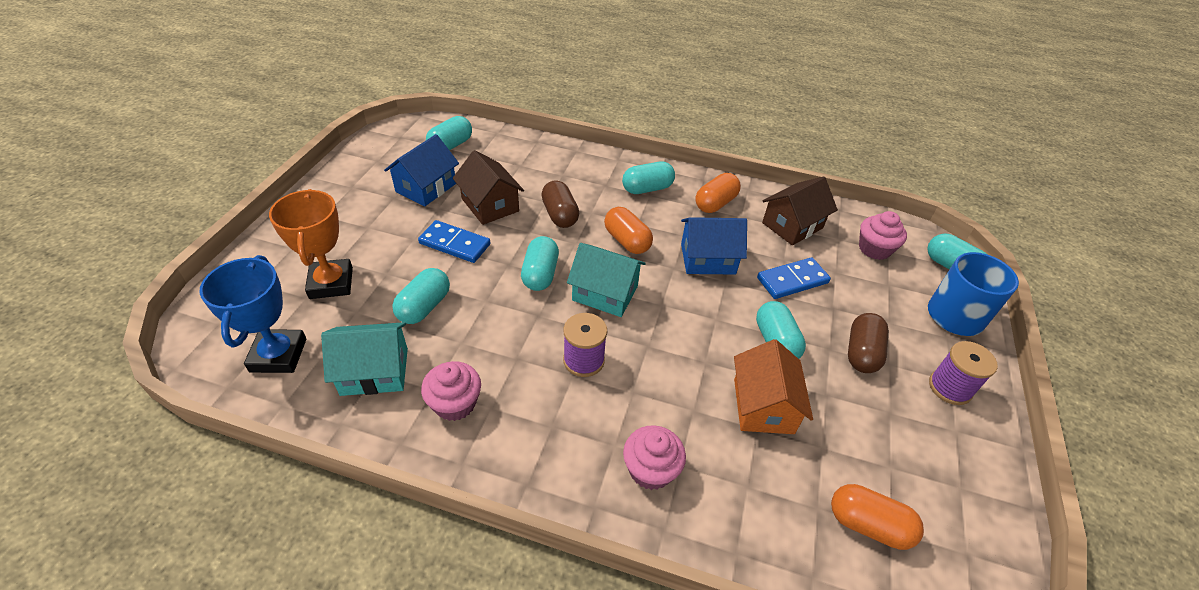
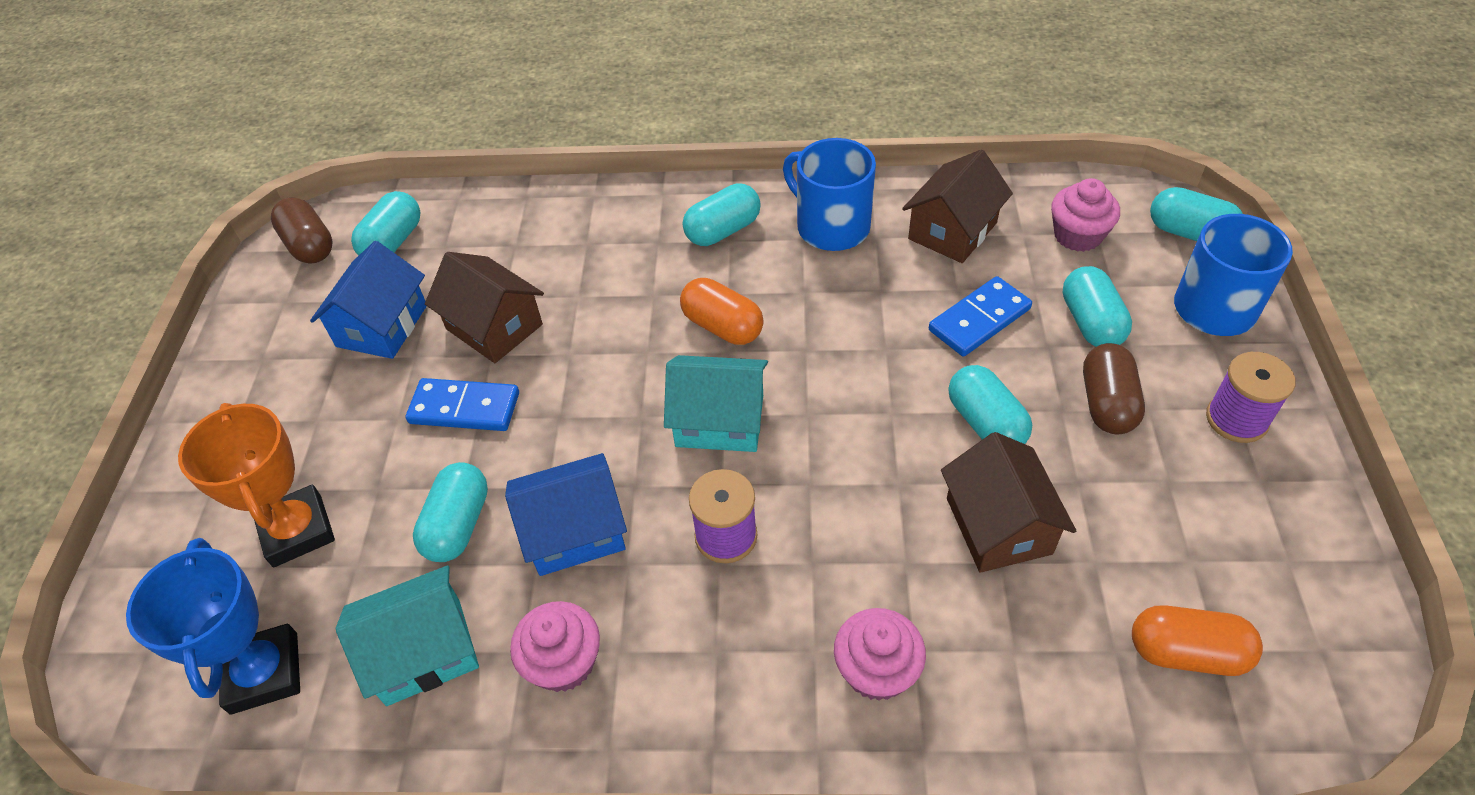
camera: 10 degrees left, 5 degrees up
(540, 274) = (613, 419): turquoise capsule -> turquoise capsule (1090, 323)
(560, 215) = (607, 312): brown capsule -> brown capsule (309, 245)
(708, 259) = (849, 321): blue house -> blue house (574, 531)
(715, 203) = (831, 227): orange capsule -> blue mug
(763, 406) = (998, 526): orange house -> brown house

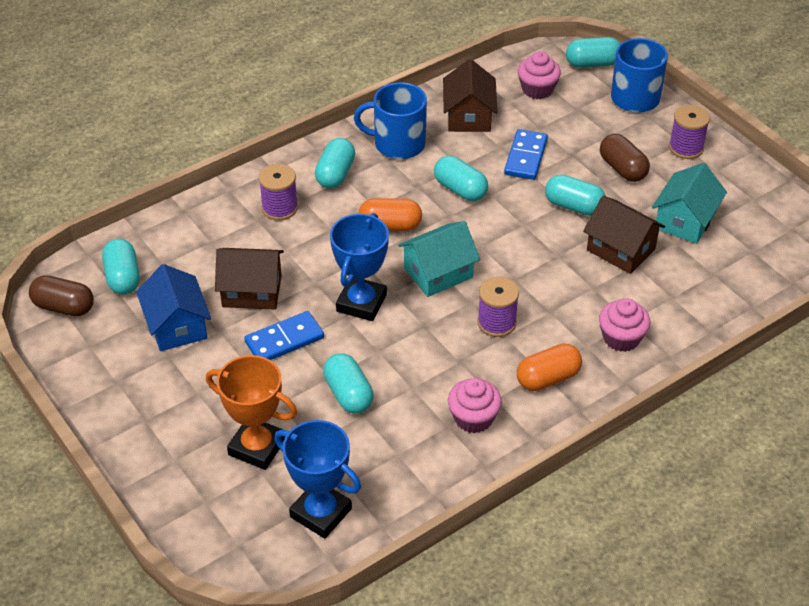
camera: 40 degrees left, 5 degrees down
(423, 651) = (396, 455): turquoise house -> turquoise house (685, 220)
(574, 531) = (416, 362): blue house -> none
(592, 410) = (361, 303): none -> blue trophy
(623, 241) = (279, 208): none -> purple spool
(1090, 323) = (582, 133): turquoise capsule -> turquoise capsule (460, 189)
(1186, 652) = (742, 259): orange capsule -> orange capsule (548, 378)

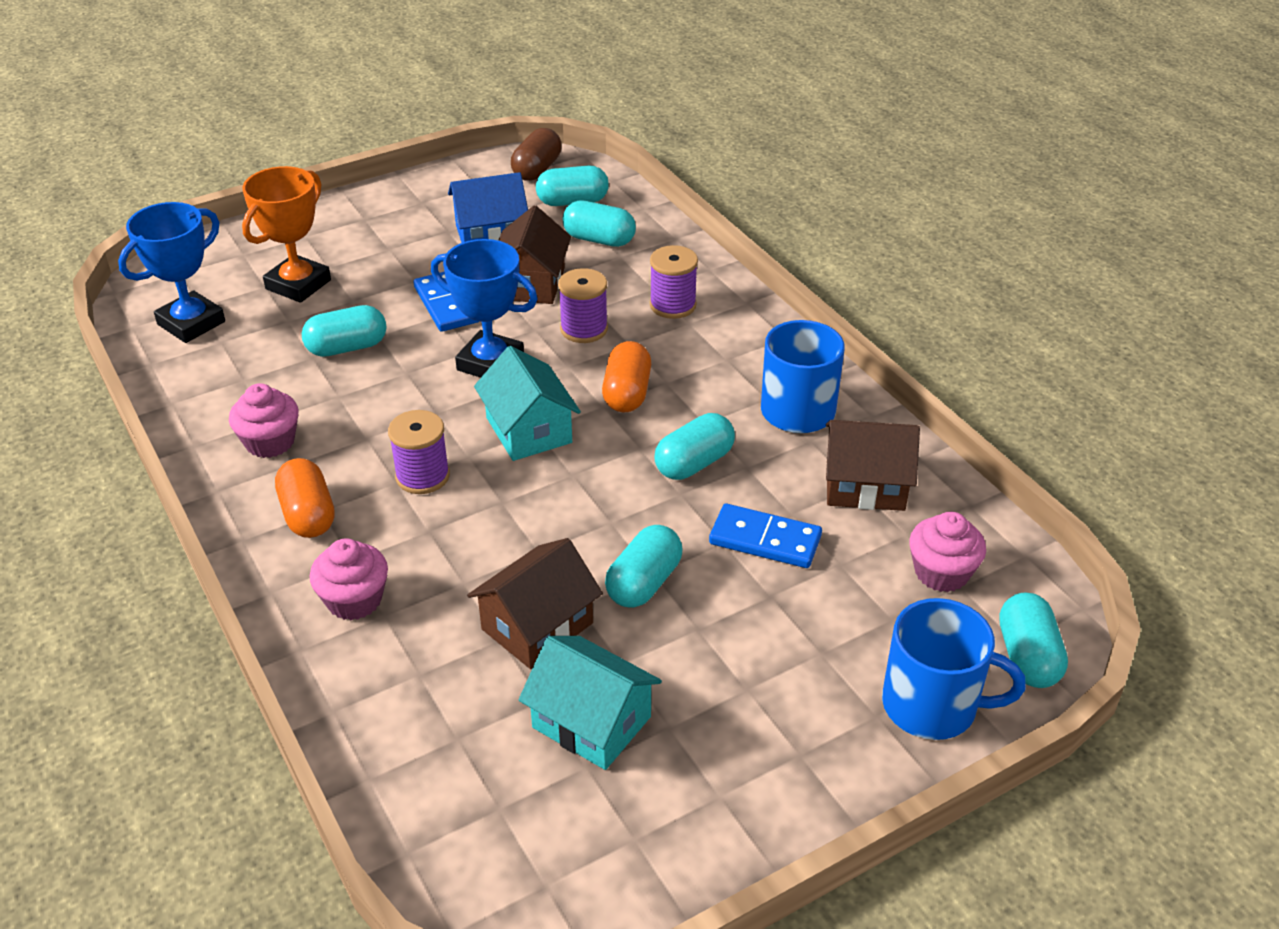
camera: 95 degrees right, 5 degrees down
(335, 174) = (734, 351): turquoise capsule -> turquoise capsule (599, 239)
(622, 169) = (730, 657): brown capsule -> none
(686, 148) = (785, 758): purple spool -> purple spool (584, 329)

